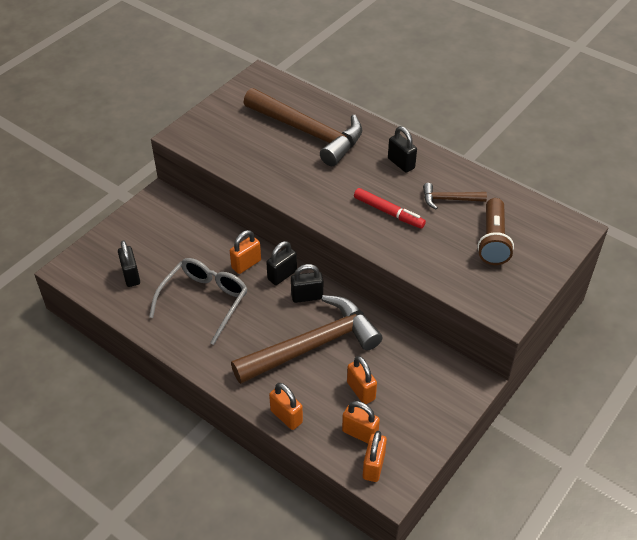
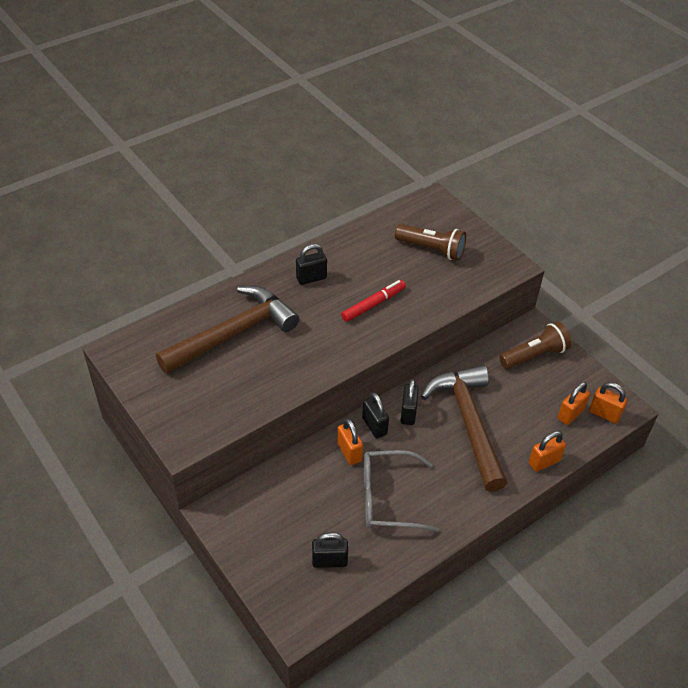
camera: 75 degrees left, 0 degrees up
(204, 301) = (388, 498): grey glasses -> grey glasses turned 45 degrees counterclockwise
(361, 391) = (527, 402): orange padlock -> none
(431, 388) = (534, 355): none -> brown flashlight
(449, 199) = (372, 261): brown hammer -> none

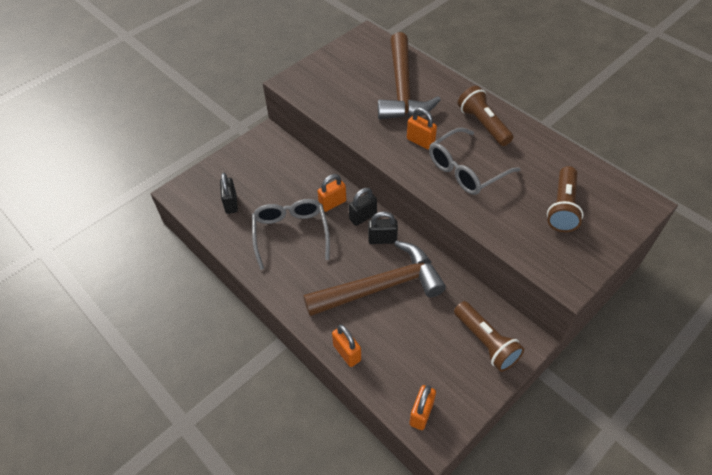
camera: 85 degrees right, 5 degrees up
(234, 333) = (402, 89): brown hammer -> brown hammer turned 45 degrees clockwise
(311, 278) = (483, 125): black padlock -> brown flashlight
(373, 304) = (466, 170): red marker -> grey glasses
(570, 414) = (413, 378): orange padlock -> orange padlock (420, 141)

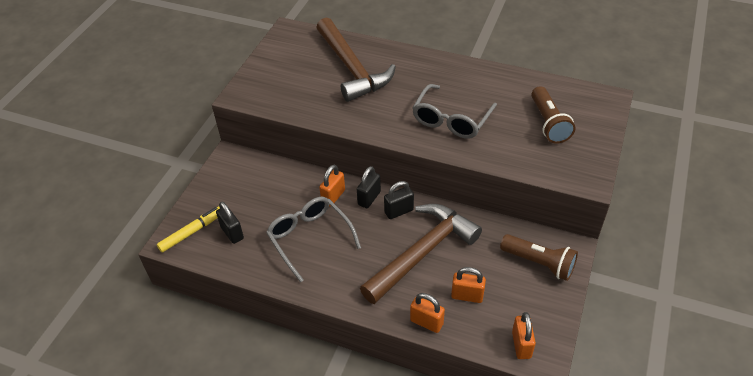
camera: 25 degrees left, 5 degrees down
(200, 190) = (192, 232): none -> yellow marker
(420, 141) = (397, 109): orange padlock -> orange padlock (467, 296)
(483, 125) = (442, 77): brown flashlight -> none

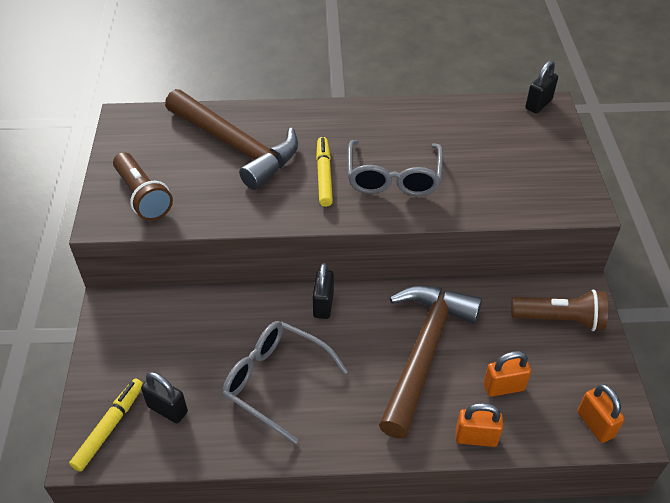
camera: 25 degrees left, 0 degrees up
(333, 196) = (277, 317): orange padlock -> none
(399, 211) = (368, 309): black padlock -> black padlock (538, 104)
(401, 105) = (324, 175): none -> yellow marker
(548, 123) = (504, 152): brown flashlight -> brown flashlight (143, 196)

